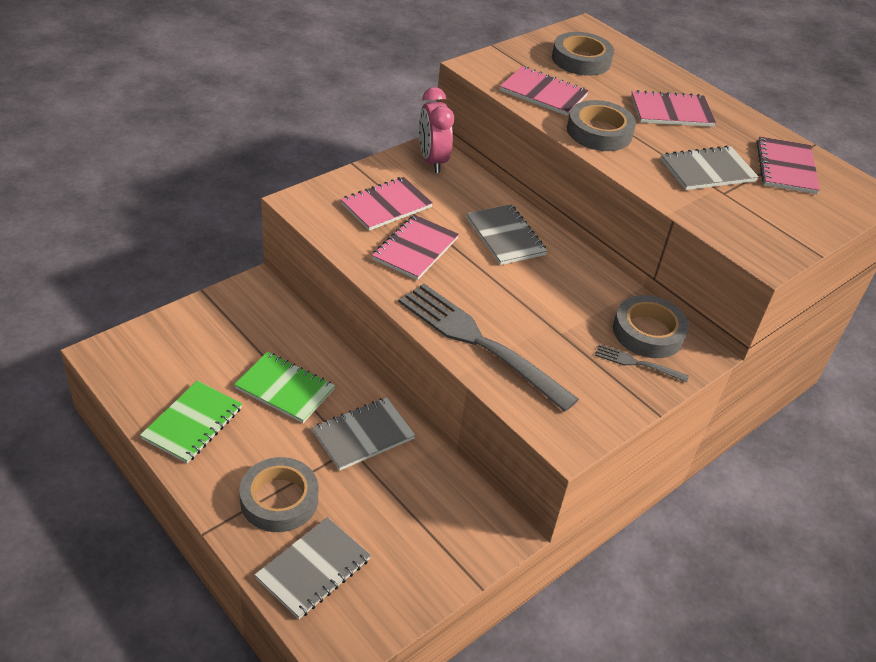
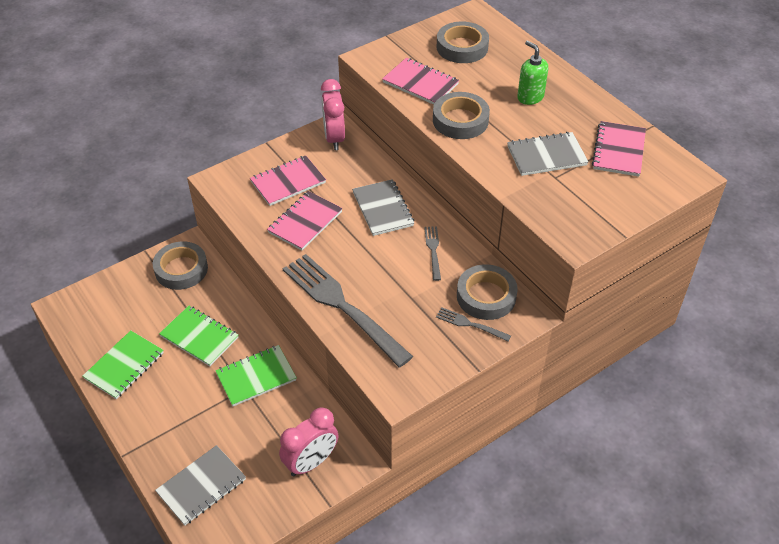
camera: 10 degrees right, 5 degrees up
(279, 499) = (183, 429): grey tape -> grey tape (181, 269)
(363, 435) = (256, 377): grey notebook -> green notebook
(449, 536) = (311, 462): none -> pink clock
(574, 282) = (433, 251): none -> grey fork
(671, 111) = (530, 97): pink notebook -> green soap dispenser

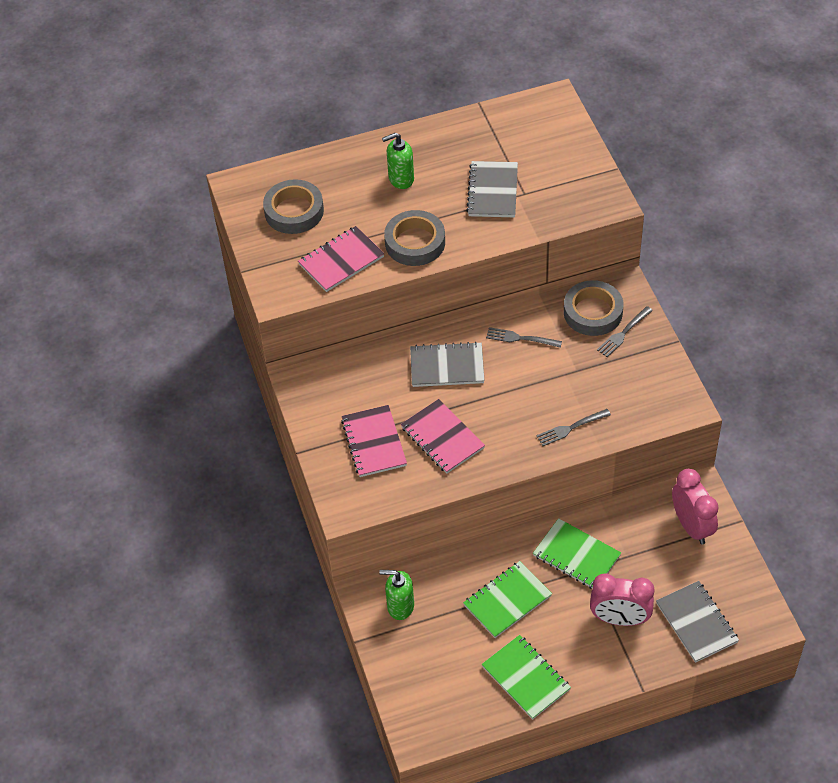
camera: 70 degrees left, 5 degrees up
(181, 269) = (400, 606): grey tape -> green soap dispenser
(256, 377) = (576, 556): green notebook -> green notebook turned 45 degrees counterclockwise
(334, 138) = (317, 386): pink clock -> pink clock (619, 619)
(342, 306) = (571, 428): grey fork -> grey fork, size x0.44
(618, 150) = (504, 137): pink notebook -> none

